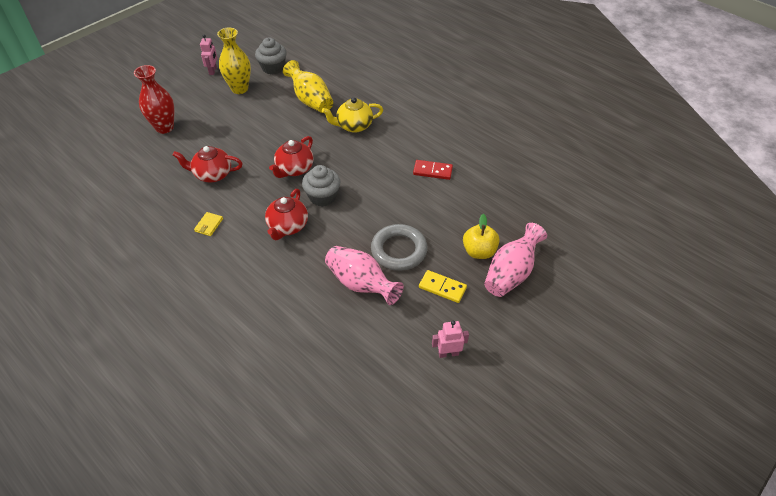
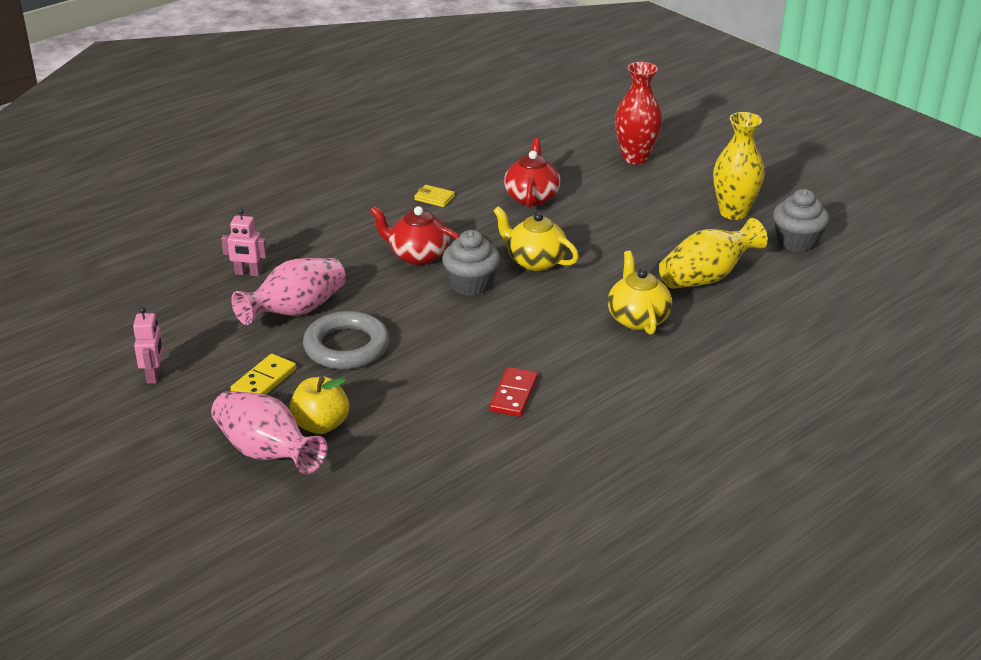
camera: 95 degrees right, 15 degrees down
(213, 71) = (779, 188): pink robot -> pink robot (247, 273)
(294, 169) = (535, 261): red teapot -> yellow teapot

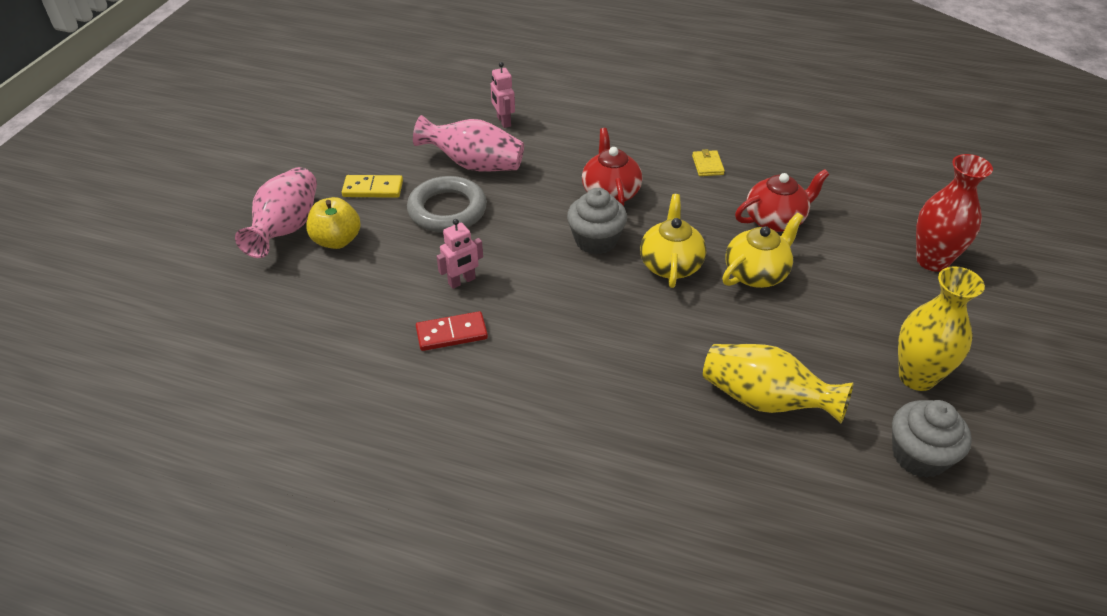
camera: 60 degrees right, 10 degrees up
(154, 375) = (344, 138): pink robot -> pink robot (462, 281)
(637, 318) = (640, 373): yellow teapot -> yellow teapot (756, 273)

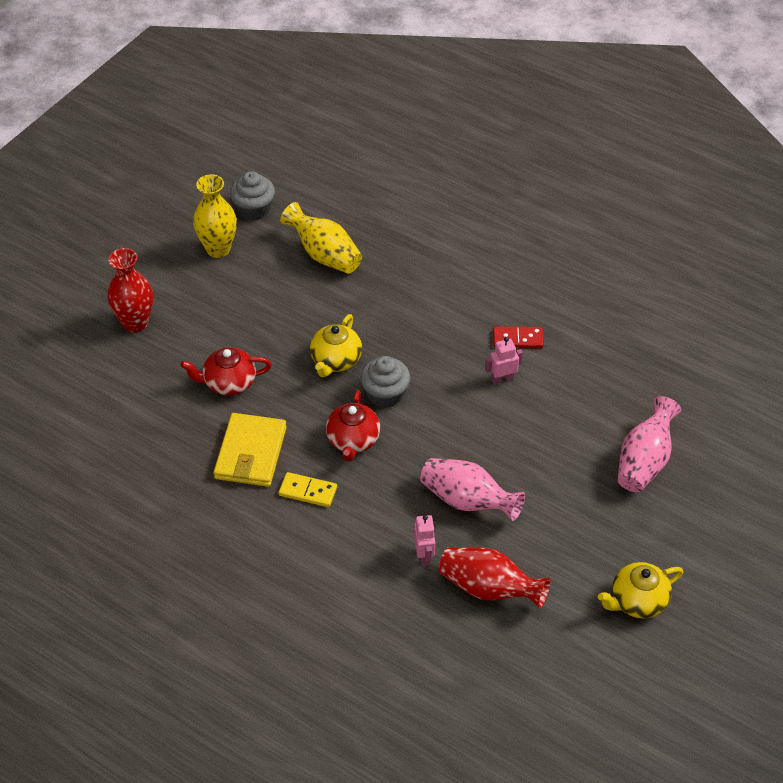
camera: 165 degrees left, 5 degrees up
(337, 240) = (600, 439): yellow apple -> none
(373, 189) = (566, 491): yellow domino -> yellow domino (308, 491)
(438, 110) = (488, 588): none -> red vase
(447, 210) = (502, 452): grey ring -> none
(707, 165) = (251, 453): yellow wallet -> yellow wallet, size x2.35
(756, 273) = (274, 340): yellow teapot -> yellow teapot (637, 601)

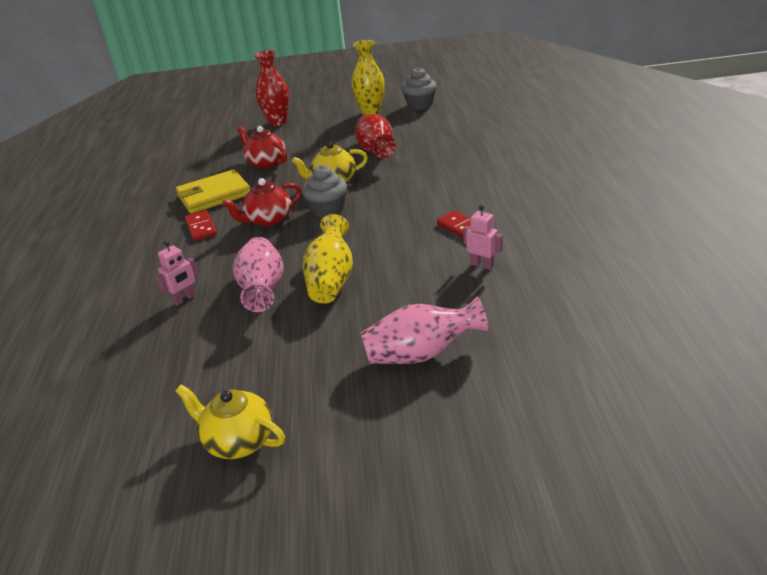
camera: 55 degrees right, 15 degrees down
(308, 491) = (201, 227): yellow domino -> red domino
(324, 255) = (420, 136): yellow vase -> yellow vase (331, 280)
(488, 588) = (176, 345): red vase -> red vase (376, 151)
(502, 379) = (410, 242): pink robot -> pink robot (482, 265)

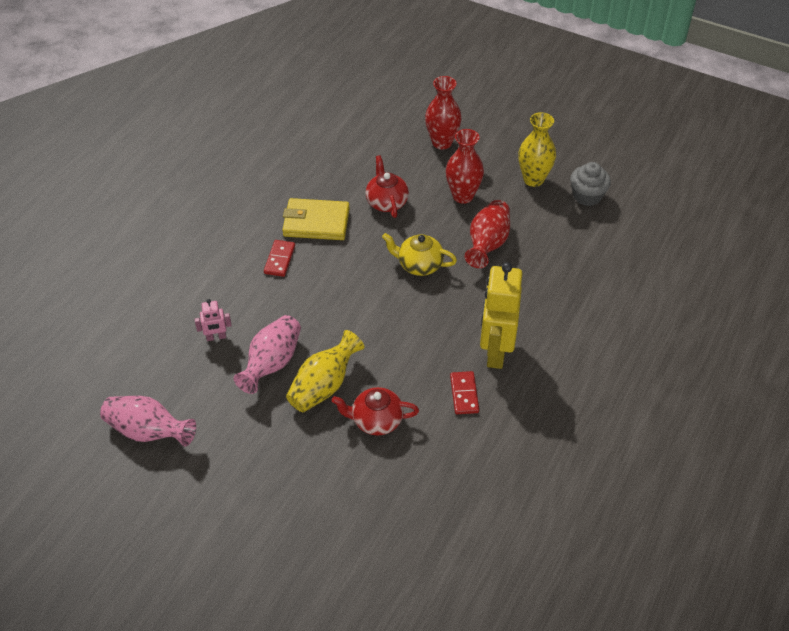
camera: 30 degrees right, 15 degrees up
(238, 440) = (163, 492): yellow teapot -> none
(268, 220) = (333, 283): red teapot -> red teapot (376, 421)
(326, 138) = (463, 196): none -> red vase
(327, 210) = (385, 300): grey cupcake -> none
(421, 354) = (322, 500): pink vase -> pink vase (148, 431)
(455, 196) = (495, 351): none -> yellow robot
(482, 265) = (440, 445): pink robot -> none

